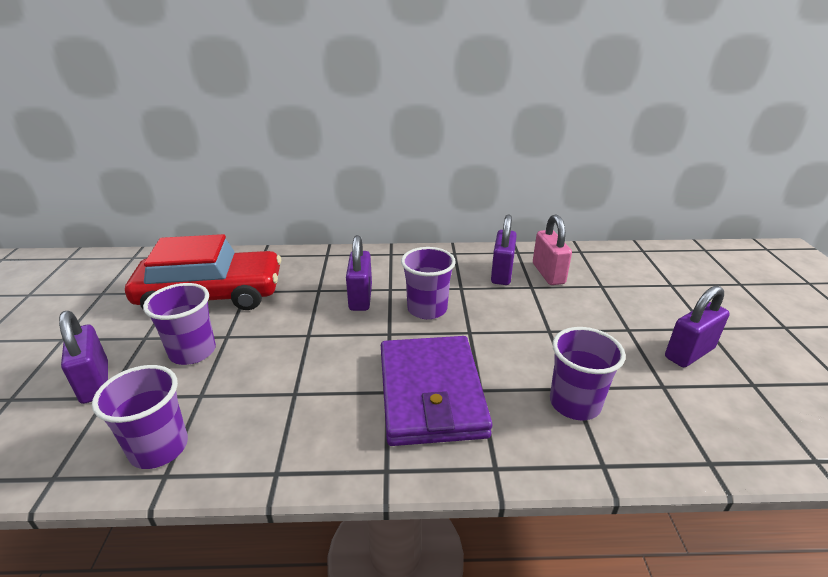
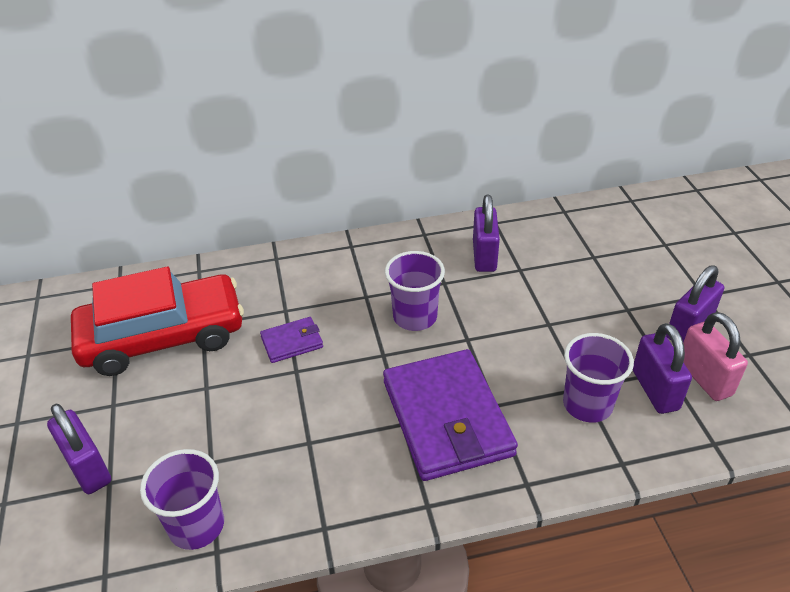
camera: 10 degrees left, 10 degrees up
(192, 352) = (177, 413): purple cup -> none
(314, 313) = (292, 342): none -> purple wallet
(360, 297) = (336, 313): purple padlock -> purple padlock (655, 390)
(548, 273) = (534, 249): pink padlock -> pink padlock (704, 378)

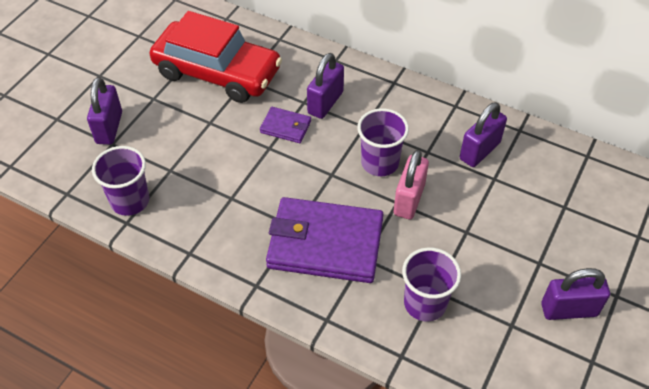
camera: 40 degrees right, 10 degrees up
(447, 418) = (325, 243): purple wallet -> purple wallet turned 75 degrees clockwise
(655, 390) = (485, 330): purple padlock -> purple padlock (325, 103)
(704, 378) = (532, 350): pink padlock -> pink padlock (409, 199)

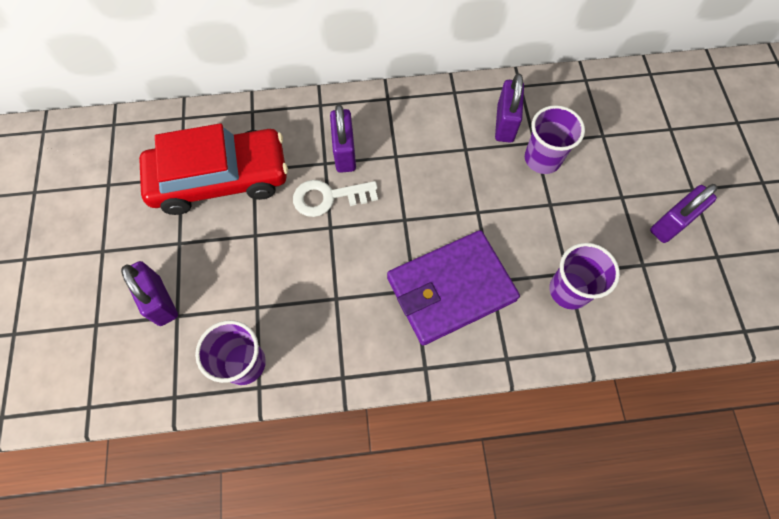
camera: 35 degrees left, 15 degrees up
(286, 127) = (328, 197): purple wallet -> white key
(380, 163) = (435, 183): purple cup -> purple cup (542, 159)
(409, 199) = (485, 203): pink padlock -> none

